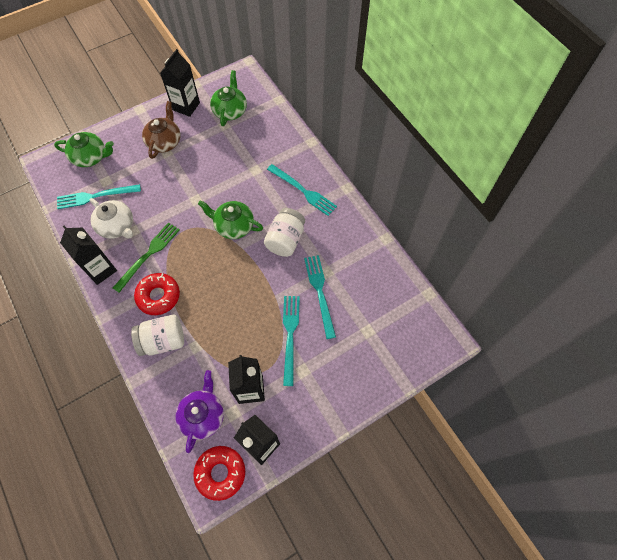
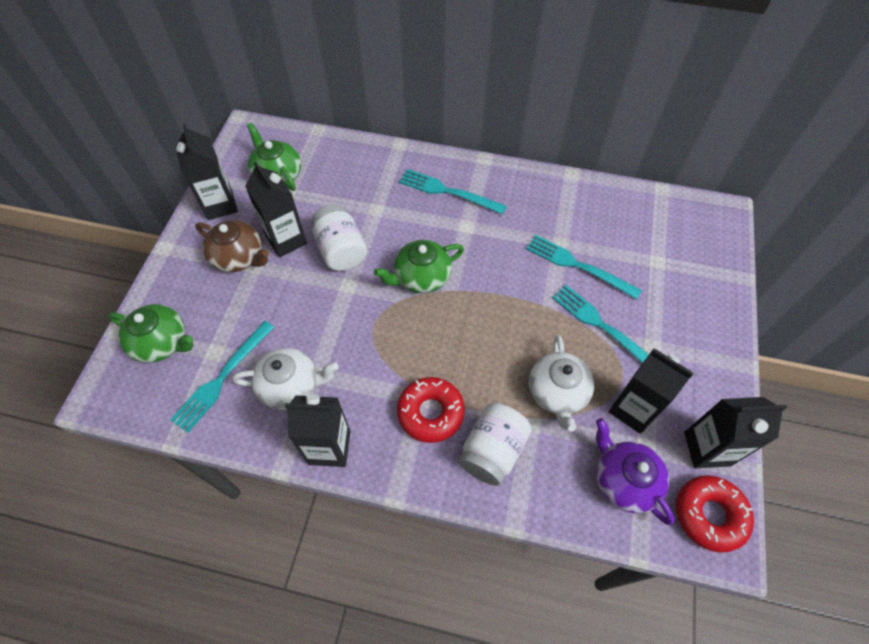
camera: 45 degrees left, 5 degrees down
(90, 157) = (162, 343): green teapot -> green teapot turned 60 degrees clockwise
(148, 254) = (366, 382): green fork -> none
(165, 142) = (239, 257): brown teapot -> brown teapot turned 150 degrees clockwise
(195, 151) = (286, 240): none -> black carton
(225, 345) = (557, 393): none -> white teapot
(285, 240) = (488, 247): white jar -> white jar (341, 251)
(303, 191) = (448, 191): turquoise fork -> turquoise fork turned 150 degrees counterclockwise

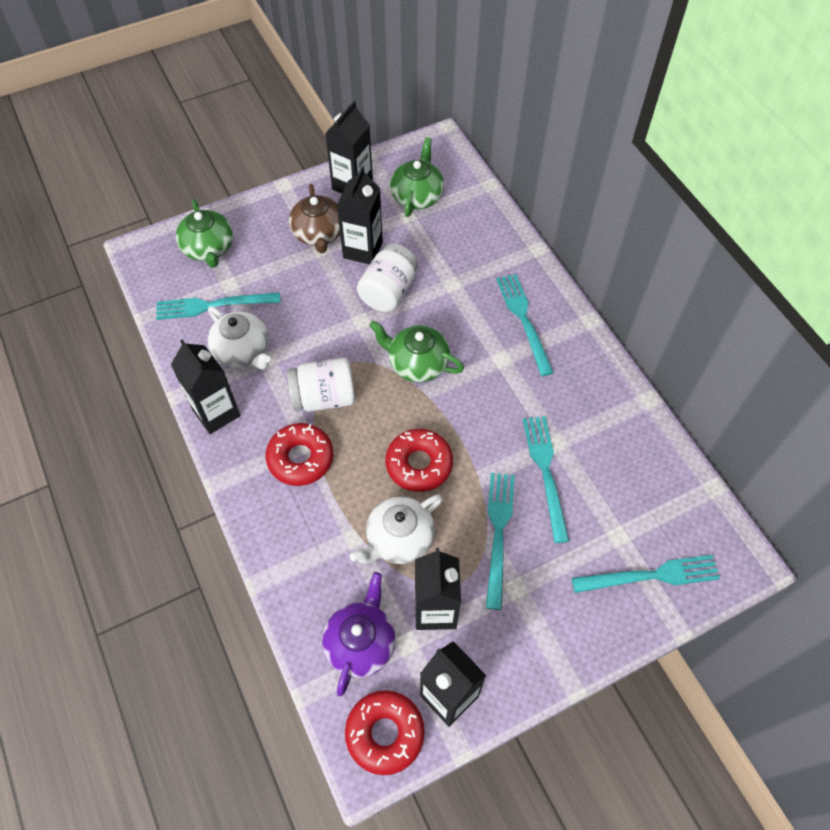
camera: 50 degrees right, 0 degrees up
(492, 451) = (304, 525): white jar -> white jar (324, 397)
(506, 336) = (419, 464): none -> red donut
(699, 265) = (651, 576): none -> turquoise fork

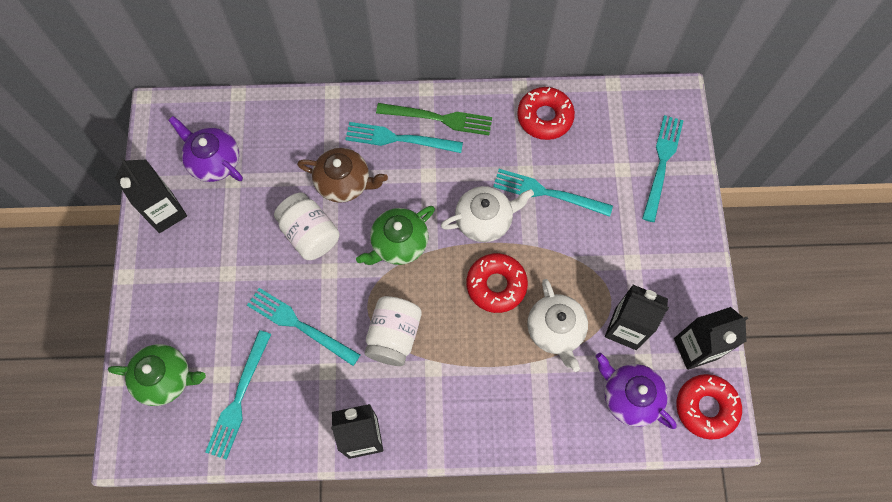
camera: 65 degrees left, 10 degrees up
(243, 351) = (307, 389): white teapot -> white teapot (485, 220)
(300, 458) = (445, 380): red donut -> red donut (544, 117)
(318, 234) = (208, 267): brown teapot -> brown teapot (344, 183)
(363, 250) = (250, 236): black carton -> none
(417, 196) = (214, 161): green teapot -> purple teapot
(498, 533) = (583, 252): turquoise fork -> turquoise fork (299, 325)
(566, 343) = (439, 118): none -> green fork

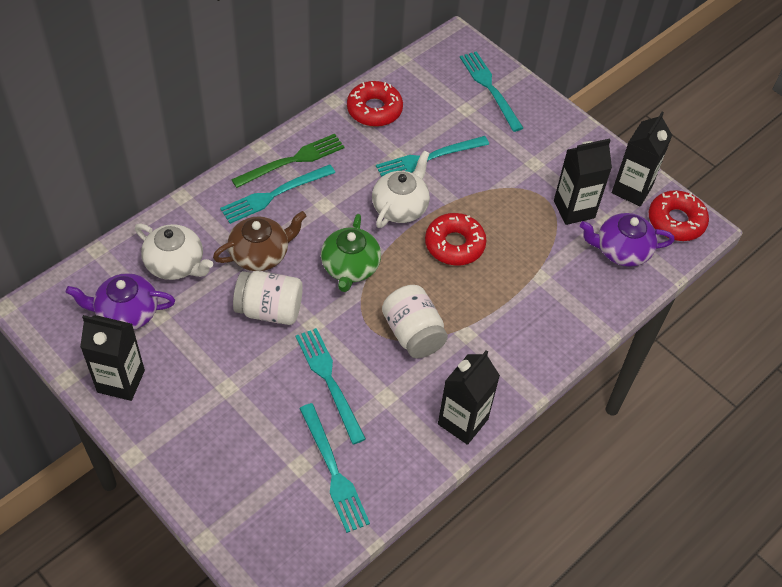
camera: 45 degrees left, 15 degrees down
(165, 378) = (253, 505): green teapot -> none
(299, 325) = (329, 381): turquoise fork -> turquoise fork turned 75 degrees clockwise
(555, 330) = (528, 244): white teapot -> white teapot (175, 264)

